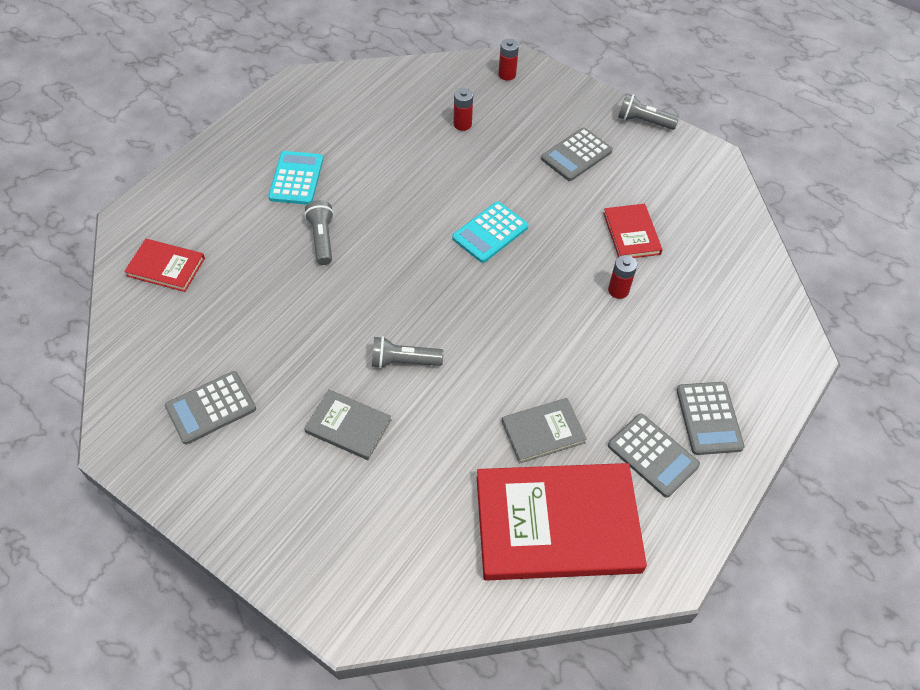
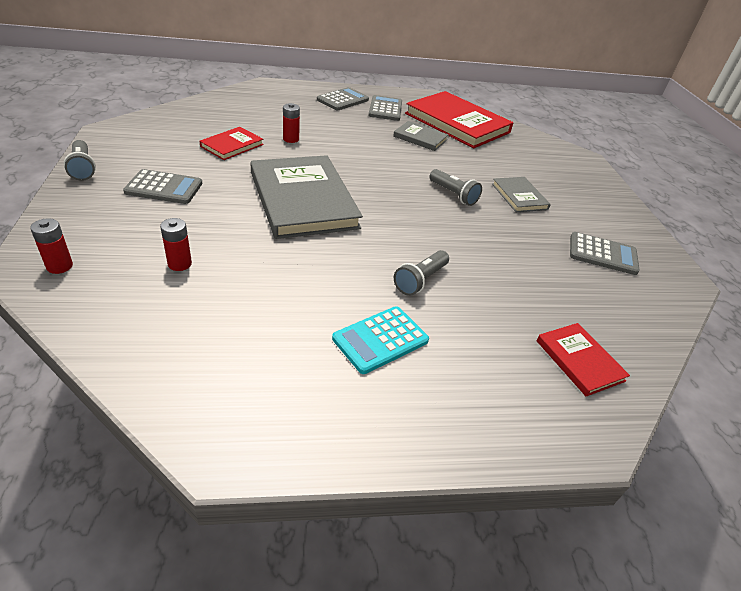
camera: 135 degrees left, 15 degrees down
(490, 232) = (303, 200): turquoise calculator -> grey book

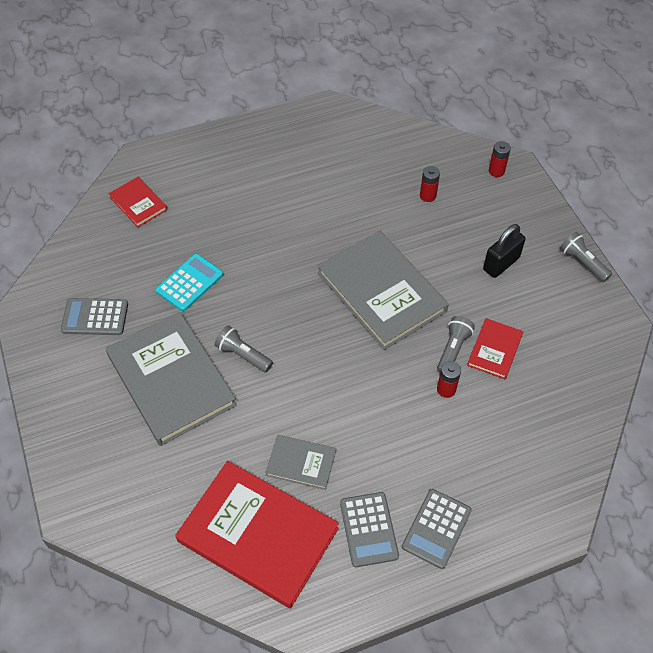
camera: 170 degrees right, 15 degrees up
(164, 188) = (501, 264): grey calculator -> black padlock
(380, 340) = (271, 181): turquoise calculator -> turquoise calculator (190, 283)
(420, 280) = (255, 235): grey flashlight -> grey flashlight (453, 349)
(519, 196) = (171, 380): grey book -> grey book, size x2.06

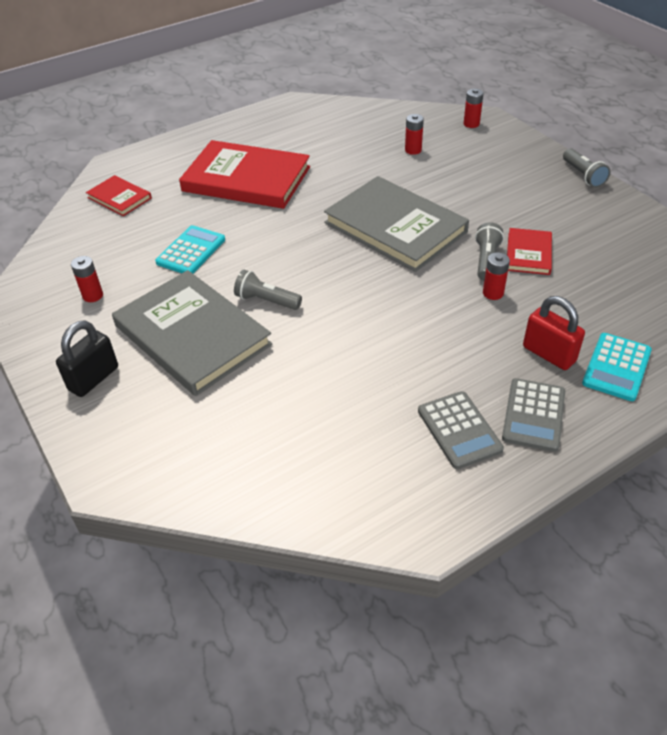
camera: 10 degrees left, 10 degrees down
(95, 317) = (93, 295): grey calculator -> red battery
(258, 535) = (334, 459): red book -> red book (246, 179)
(301, 463) = (361, 383): grey book -> none
(472, 468) = (549, 354): none -> red padlock
(501, 264) = (505, 188): black padlock -> black padlock (93, 378)
(526, 495) = (616, 367): none -> turquoise calculator
(582, 263) = (583, 175): grey flashlight -> grey flashlight turned 150 degrees counterclockwise

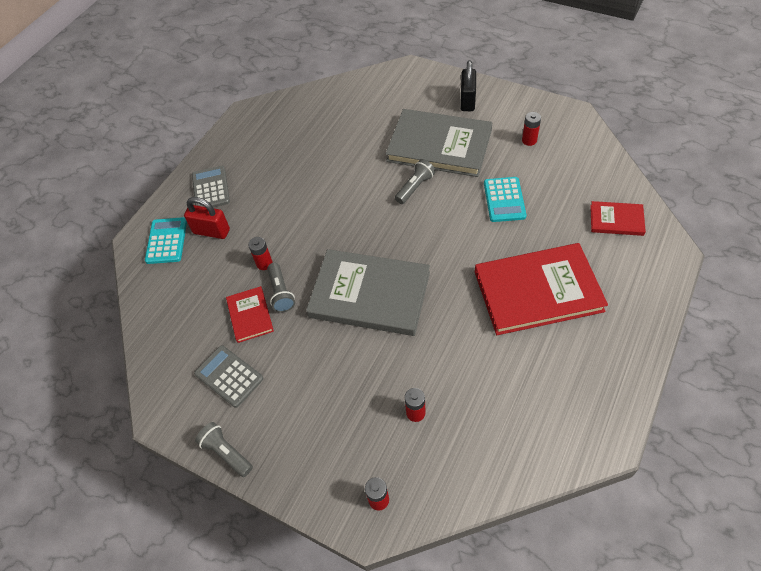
camera: 155 degrees right, 10 degrees up
(266, 301) = (415, 187): grey flashlight -> grey flashlight turned 45 degrees counterclockwise
(459, 430) = (249, 163): grey calculator -> grey calculator (229, 376)

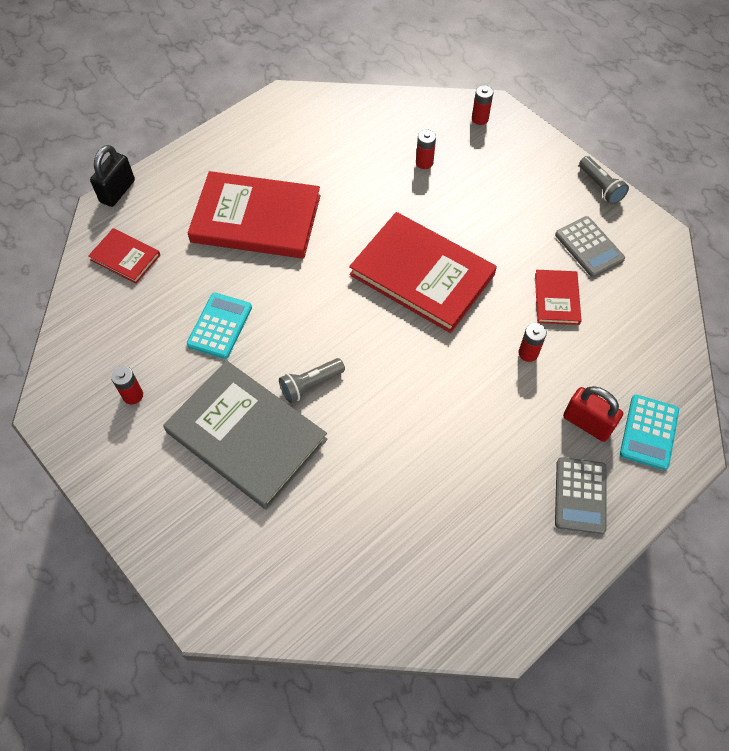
camera: 165 degrees left, 5 degrees up
(281, 293) = (517, 311): grey flashlight -> none
(369, 295) = (422, 275): grey book -> red book
(467, 101) = (162, 499): black padlock -> black padlock (117, 191)

